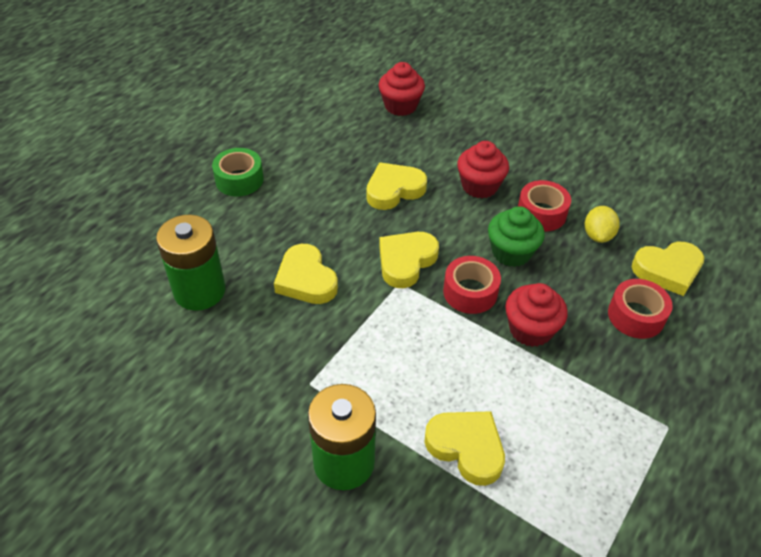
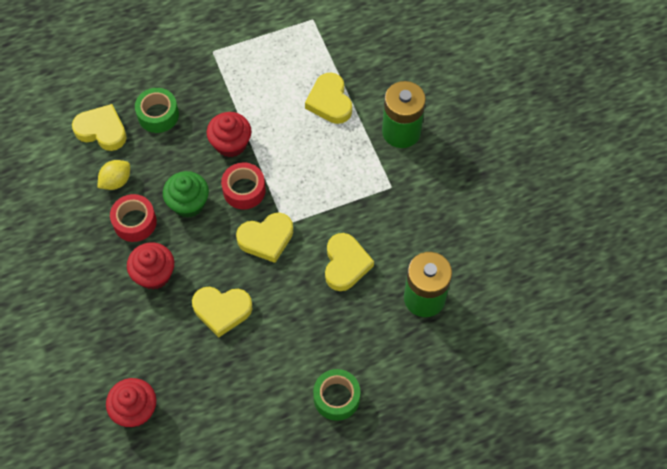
camera: 145 degrees left, 15 degrees up
(636, 316) = (158, 115): red tape -> green tape

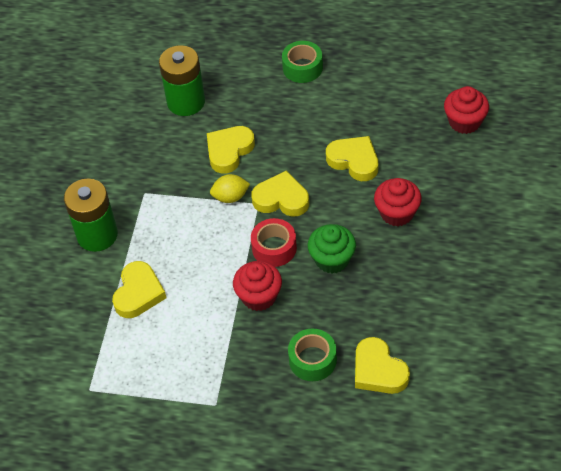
camera: 145 degrees left, 10 degrees down
(116, 181) = (390, 311): yellow lemon -> yellow lemon (230, 197)
(135, 222) = (391, 265): red tape -> none

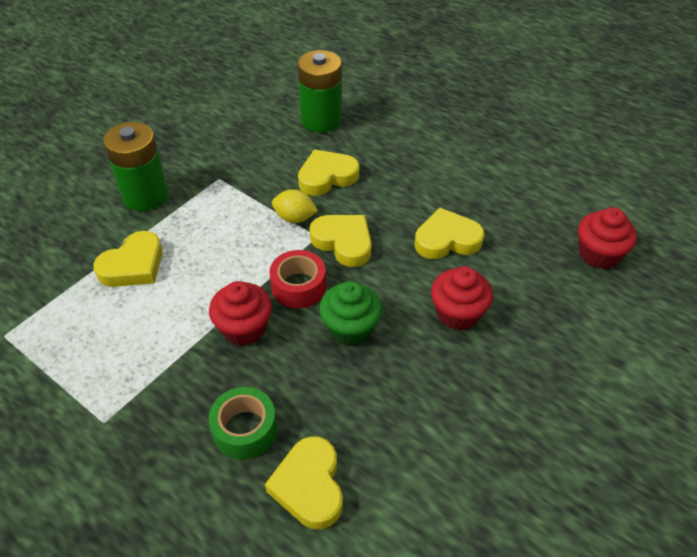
camera: 25 degrees right, 5 degrees down
(302, 68) = (455, 135): green tape -> none
(354, 161) = (447, 240): yellow heart -> yellow heart turned 75 degrees counterclockwise

